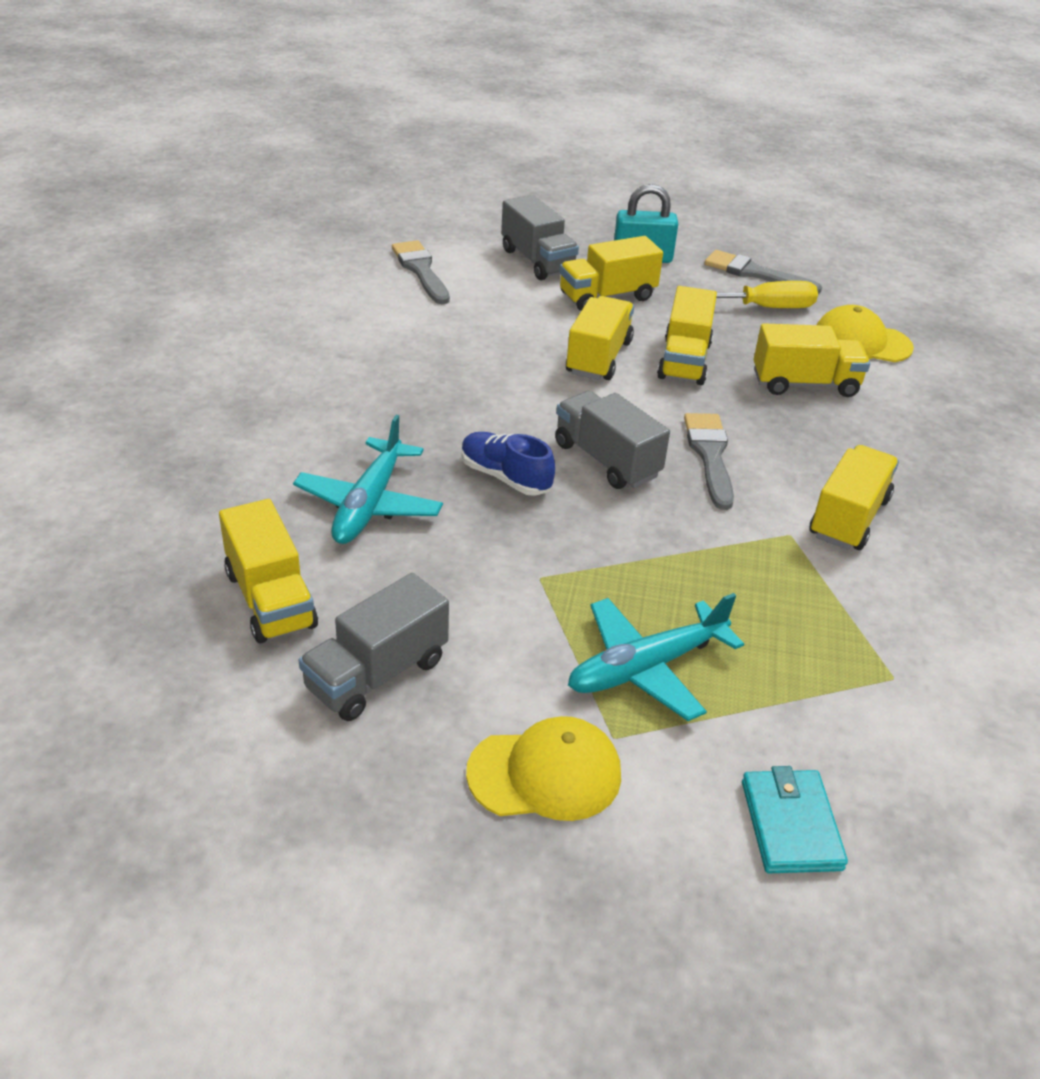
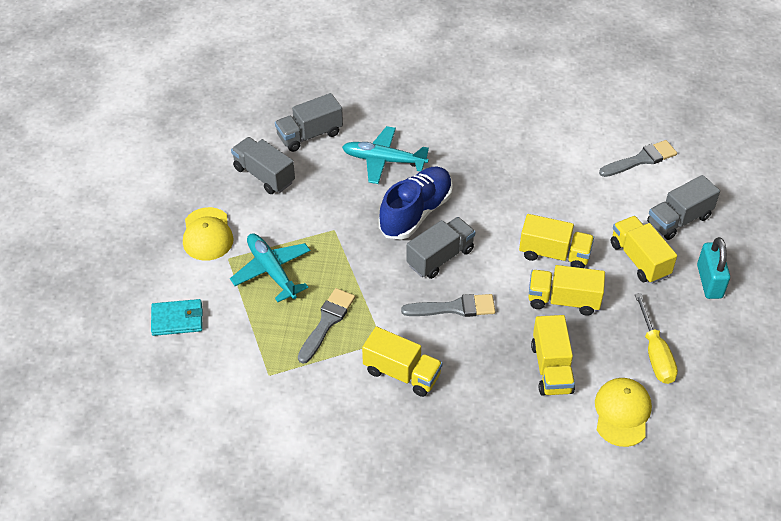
camera: 90 degrees right, 10 degrees up
(270, 599) = (310, 135): yellow truck -> grey truck
(505, 477) = (416, 213): blue shoe -> blue shoe, size x1.64
(755, 273) = (711, 354): grey brush -> grey brush (327, 322)

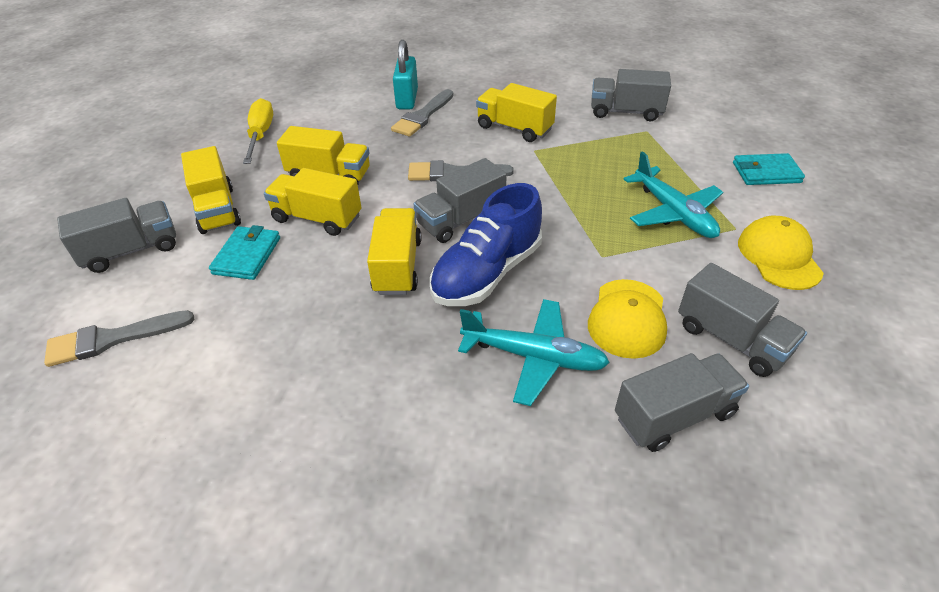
camera: 175 degrees left, 5 degrees down
(284, 405) = (626, 112): none -> grey truck
(327, 322) = (595, 165): grey brush -> grey brush (423, 116)
(551, 368) = (367, 128): yellow truck -> yellow truck (397, 266)
(591, 219) = (247, 255): none -> turquoise wallet
(622, 413) = (318, 101): yellow cap -> yellow cap (627, 318)
(709, 281) = (154, 187): turquoise padlock -> turquoise padlock (407, 99)

